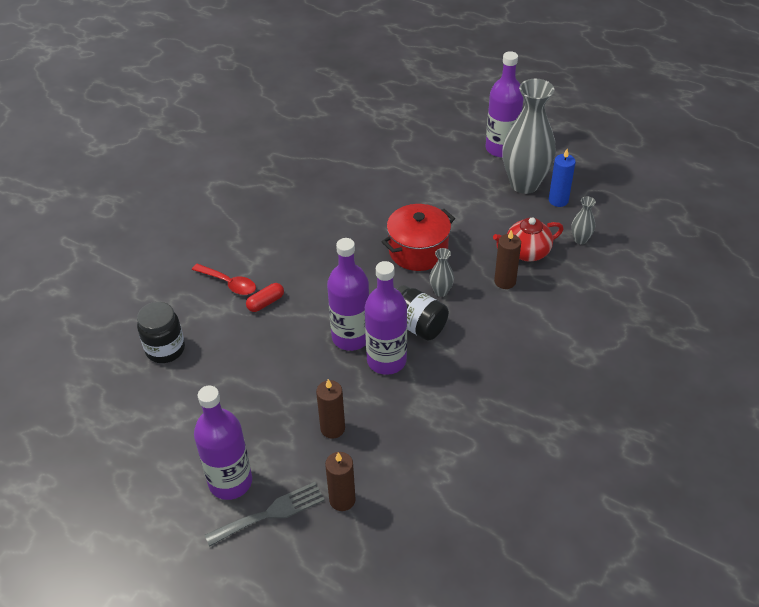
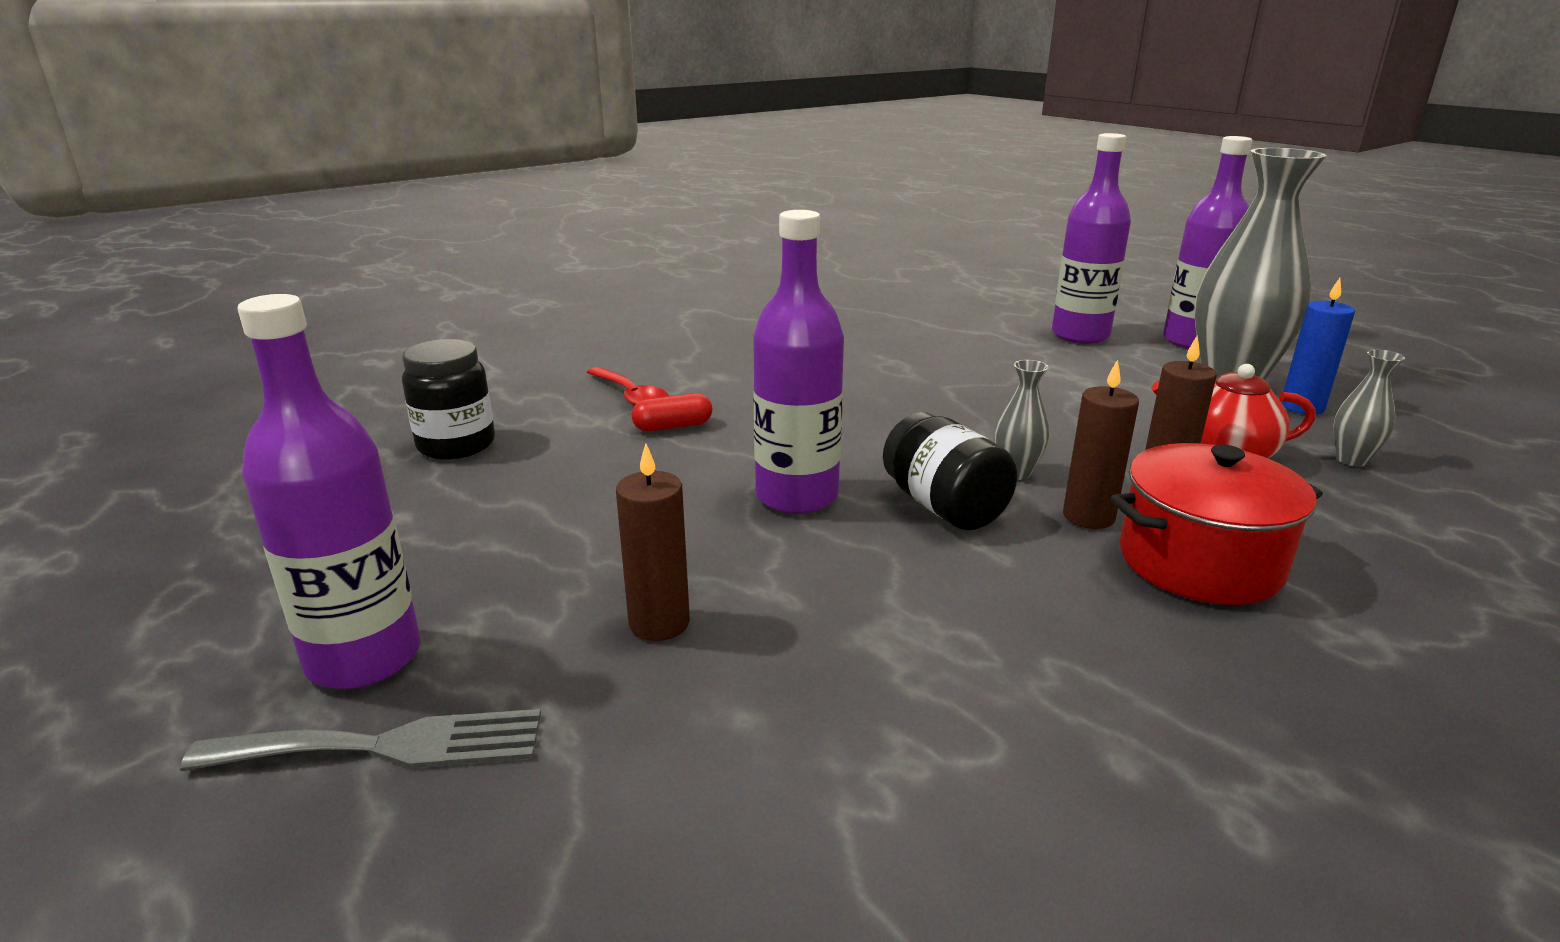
camera: 20 degrees right, 20 degrees down
(342, 500) = (576, 771): brown candle -> brown candle (1088, 516)
(386, 360) = (850, 543): purple bottle -> purple bottle (1080, 335)
(418, 251) = (992, 418): red pot -> red pot (1199, 562)

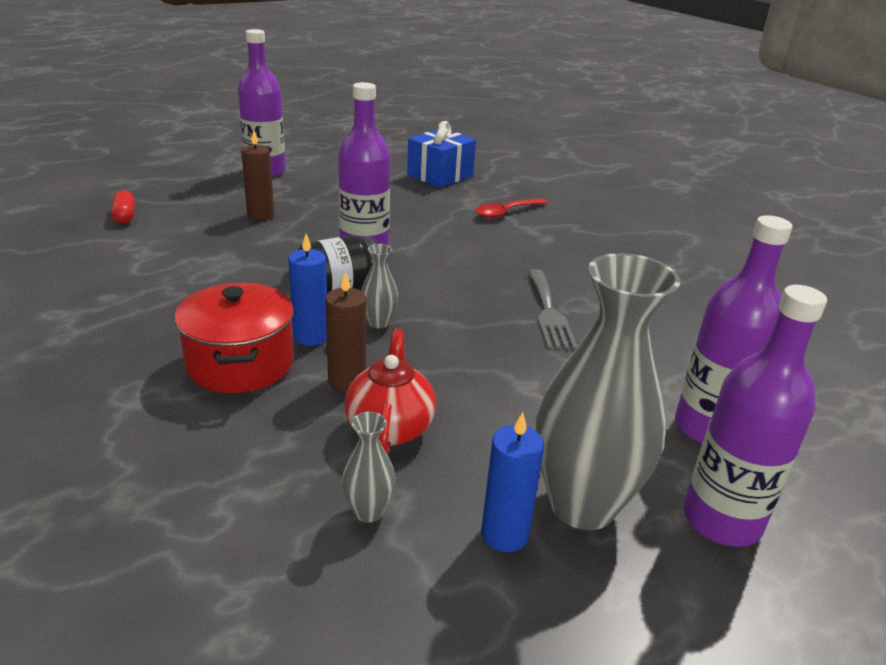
camera: 90 degrees right, 5 degrees up
(386, 746) = (214, 177): grey fork -> grey fork (548, 312)
(456, 445) = (440, 175): black jar -> blue gift
(673, 426) = (461, 222): red capsule -> red capsule (125, 216)
(1088, 516) = (311, 337): brown candle -> blue candle

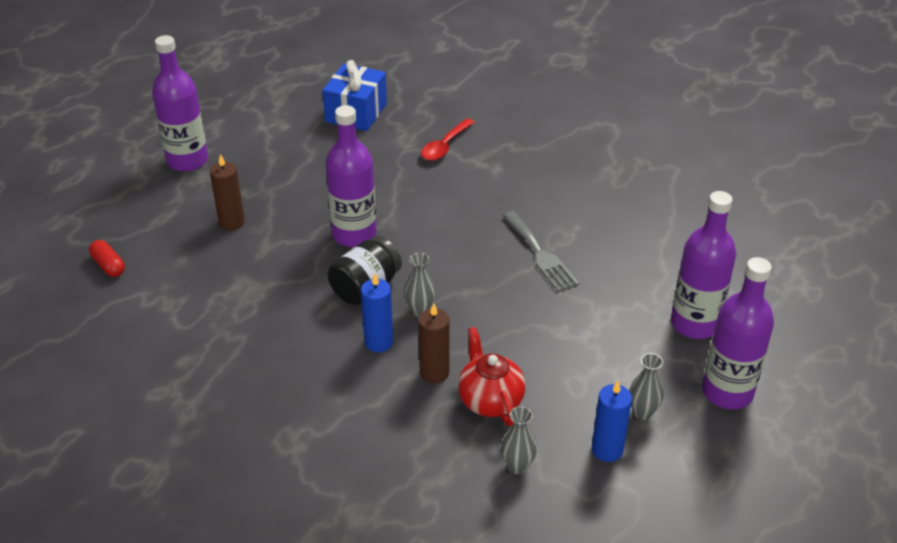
camera: 20 degrees left, 10 degrees up
(240, 363) = (346, 386): red pot -> none
(582, 505) = (642, 412): grey vase -> grey vase, size x0.43

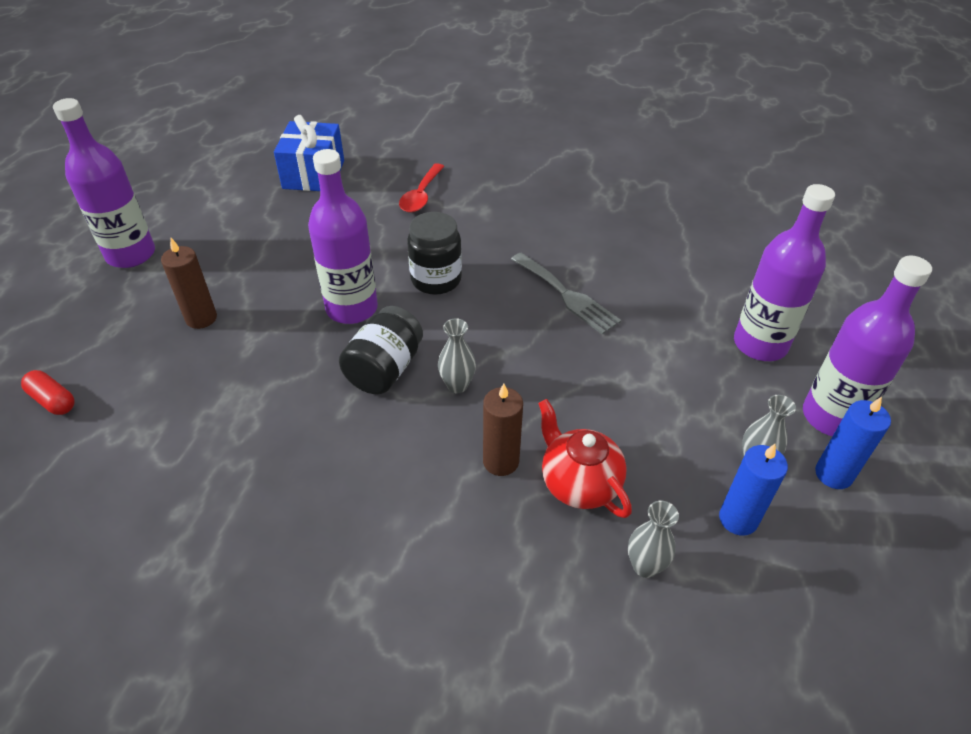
camera: 15 degrees left, 5 degrees up
(379, 342) = (421, 435): blue candle -> blue candle (833, 474)
(432, 222) = (436, 280): none -> black jar

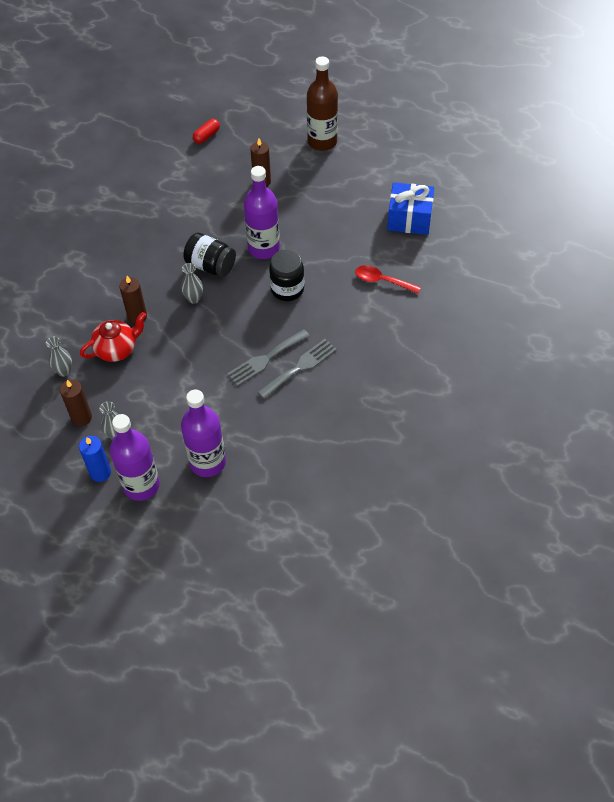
camera: 95 degrees right, 10 degrees up
(131, 254) = (322, 141): purple bottle -> brown bottle
(575, 262) = (300, 367): none -> grey fork
(738, 519) = (81, 417): blue candle -> brown candle

